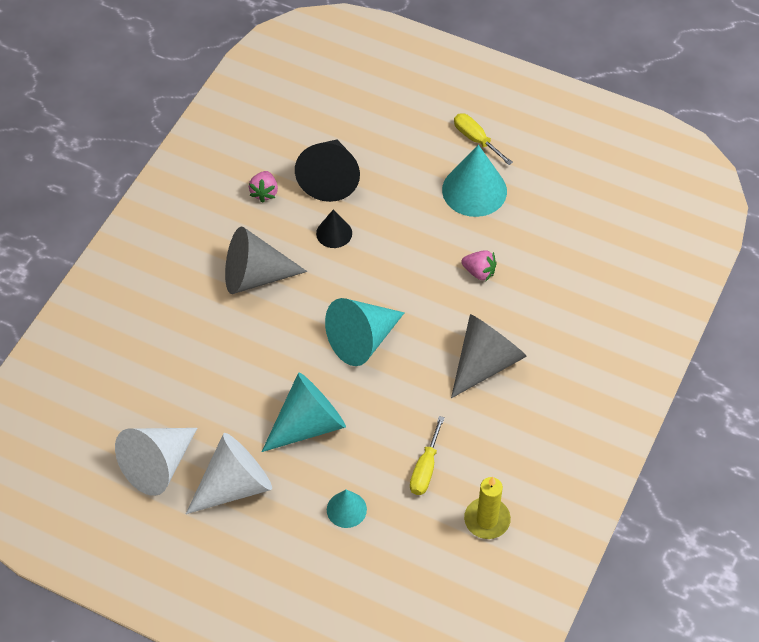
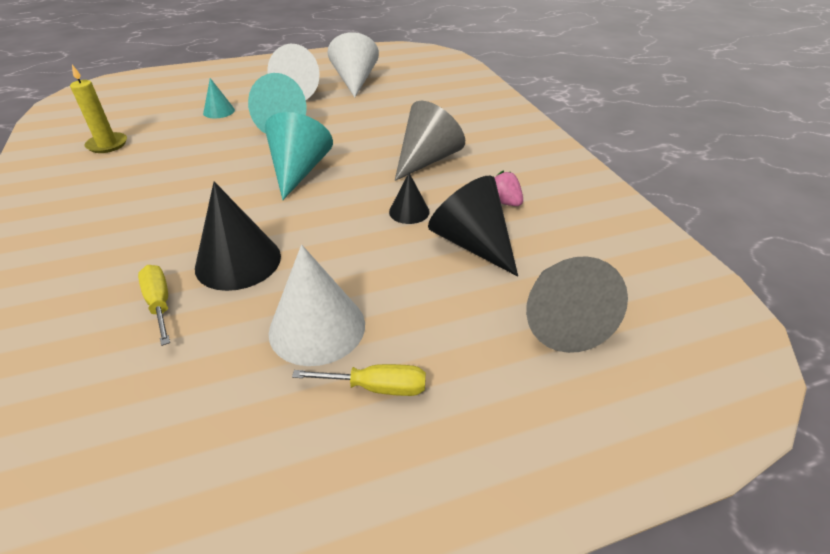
camera: 135 degrees right, 15 degrees down
(425, 468) = (178, 144): yellow screwdriver -> yellow screwdriver (159, 303)
(474, 190) = (317, 327): turquoise cone -> white cone
(479, 272) = (238, 261): pink strawberry -> black cone
(485, 363) = (174, 209): grey cone -> grey cone (561, 319)

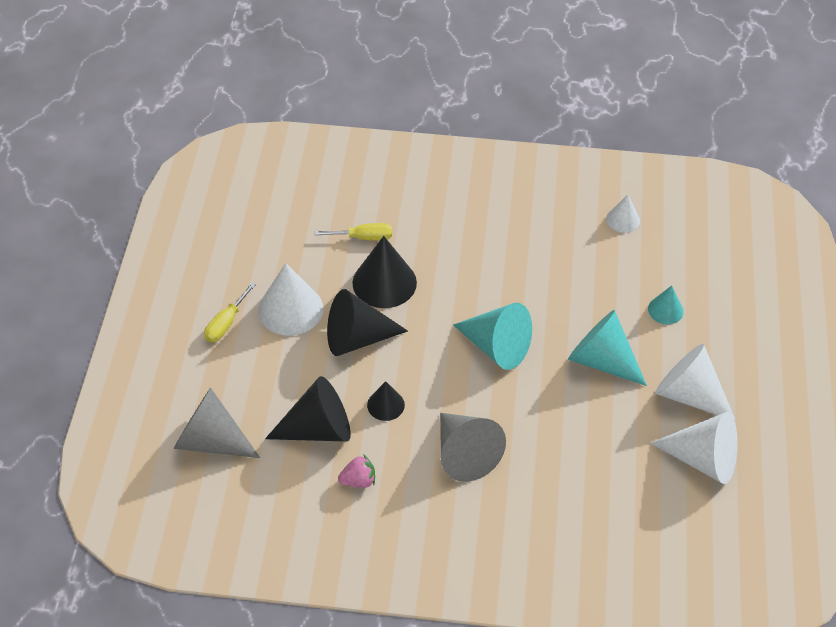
camera: 115 degrees right, 10 degrees up
(107, 145) = (623, 220): yellow candle -> white cone
(335, 255) = (357, 338): none -> black cone

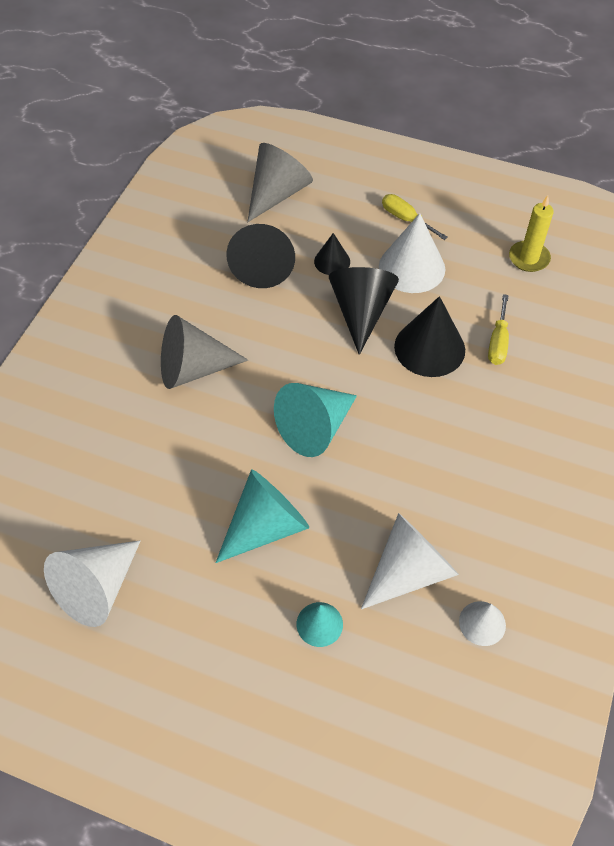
camera: 105 degrees right, 5 degrees up
(257, 226) = (528, 258): none -> yellow candle
(358, 481) = (196, 284): pink strawberry -> none
(385, 405) = (273, 319): black cone -> black cone (332, 261)
(689, 394) = (187, 605): white cone -> white cone (409, 571)

